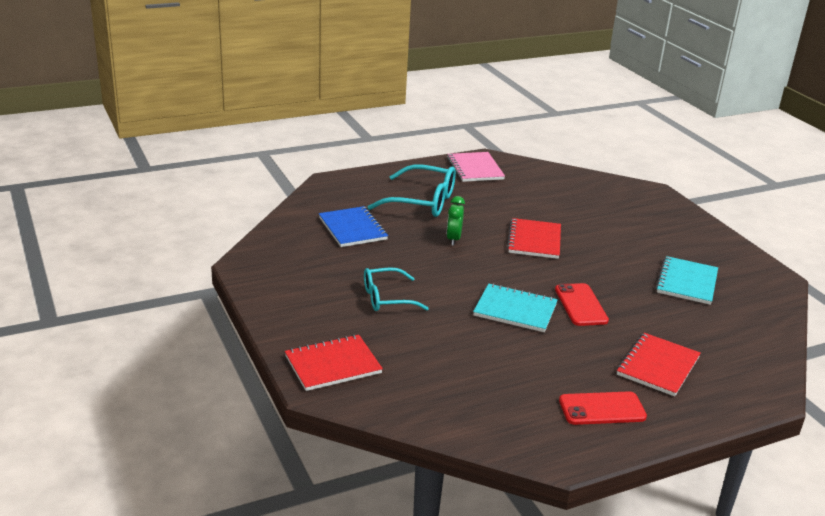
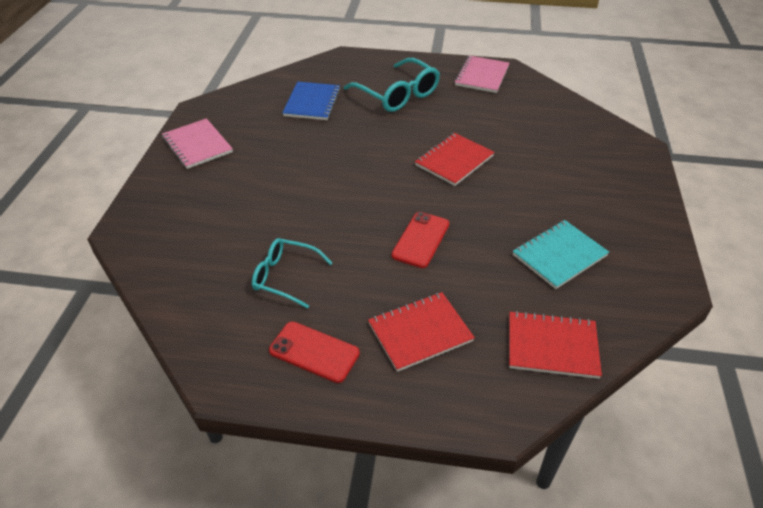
camera: 35 degrees right, 15 degrees up
(289, 295) = (197, 145): none -> pink notebook
(333, 365) = (156, 216): red notebook -> red notebook (552, 346)
(386, 298) = (264, 173): turquoise glasses -> turquoise glasses (285, 277)
(453, 239) = (382, 137): green clock -> none
(515, 310) = (355, 222): turquoise notebook -> none

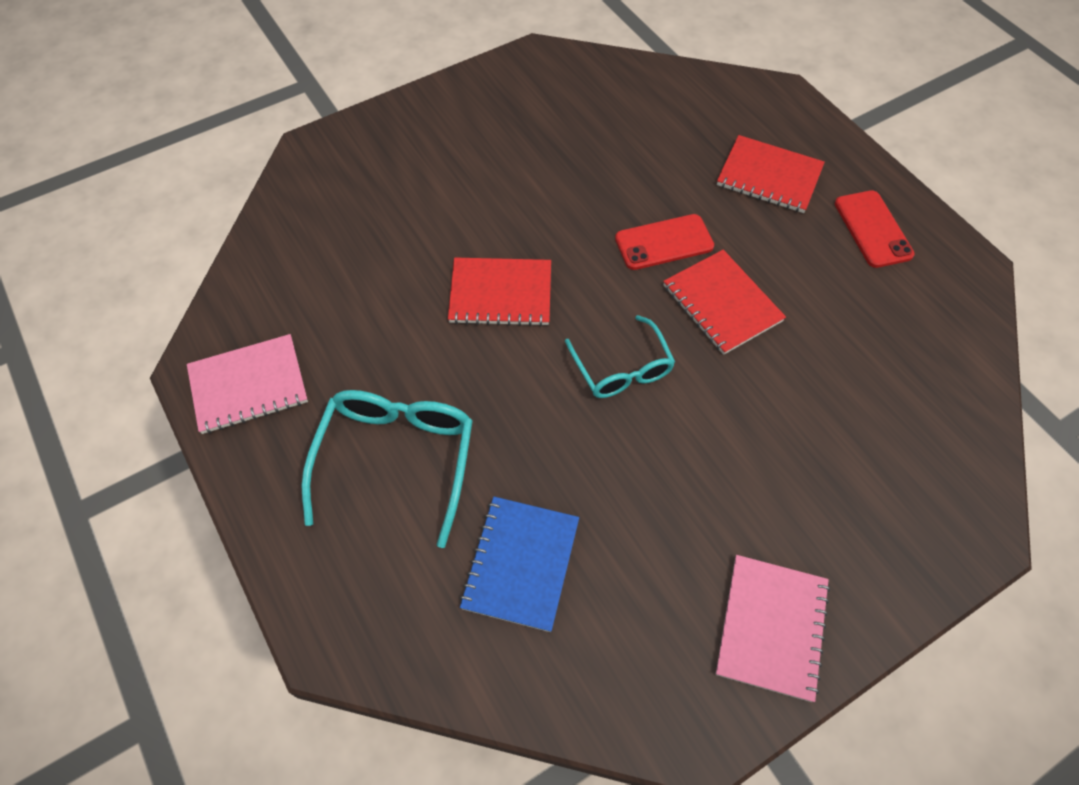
camera: 130 degrees left, 15 degrees up
(285, 277) = (835, 313): turquoise glasses -> turquoise glasses (622, 368)
(312, 102) = (521, 564): blue notebook -> blue notebook turned 45 degrees counterclockwise
(552, 346) = (685, 96): red notebook -> red notebook (722, 303)
(559, 255) = (572, 135): turquoise notebook -> none

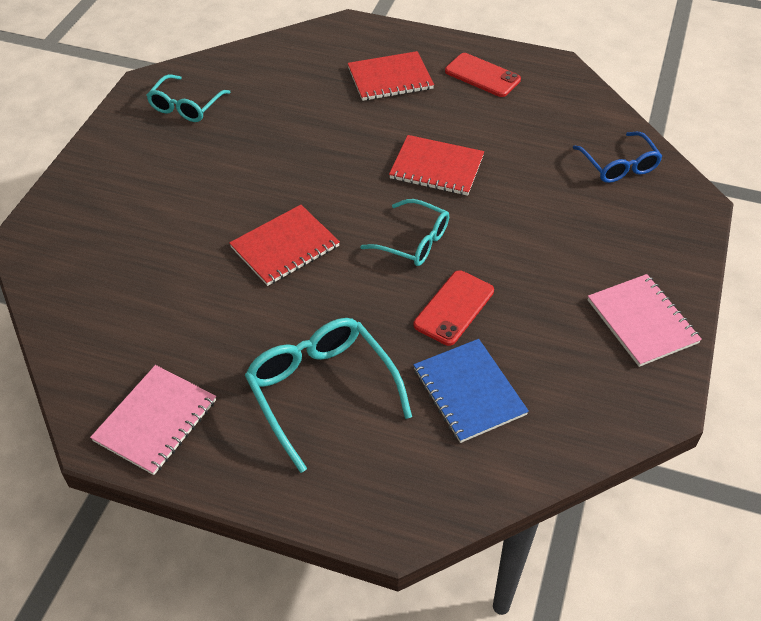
camera: 40 degrees left, 10 degrees down
(548, 97) = (186, 106): none -> turquoise glasses
(664, 242) = (363, 153): red phone -> red phone (454, 308)
(929, 430) = (619, 166): none -> blue glasses

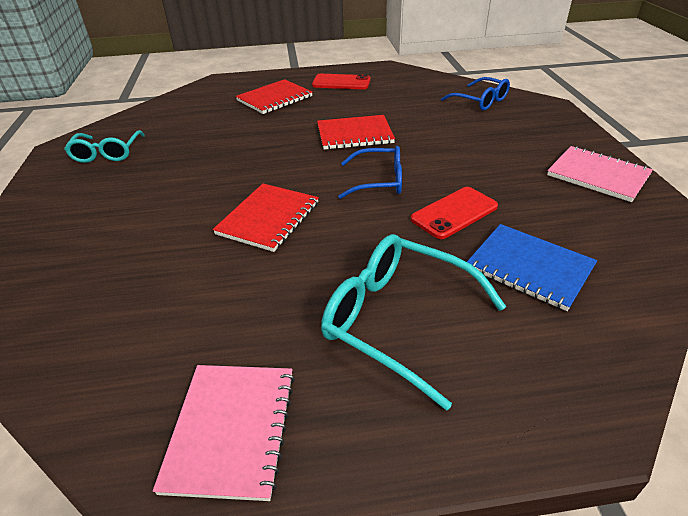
camera: 25 degrees left, 10 degrees down
(414, 241) = (379, 181): turquoise glasses -> blue glasses
(454, 308) = (454, 213): red phone -> red phone turned 45 degrees clockwise

